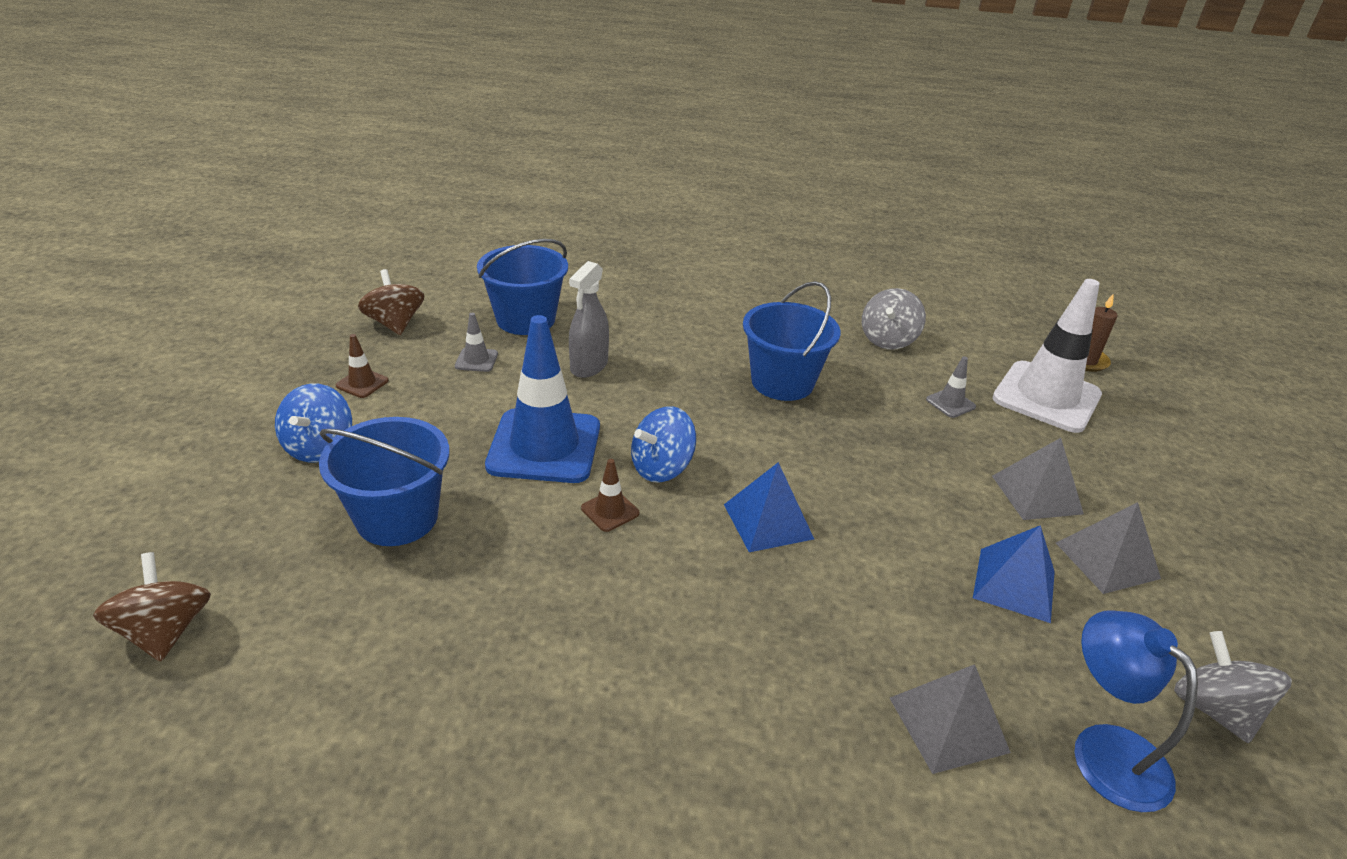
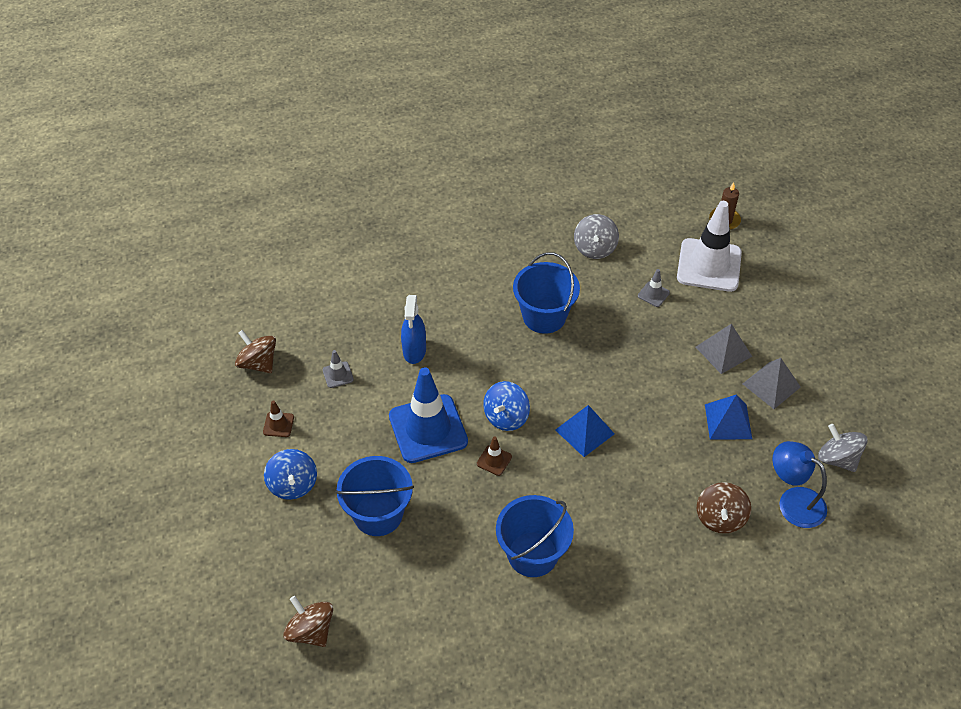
camera: 20 degrees left, 15 degrees up
(525, 319) = (345, 323): blue bucket -> blue bucket (532, 554)
(589, 366) = (414, 351): grey spray bottle -> blue spray bottle
(948, 724) = (720, 518): grey pyramid -> brown spinning top

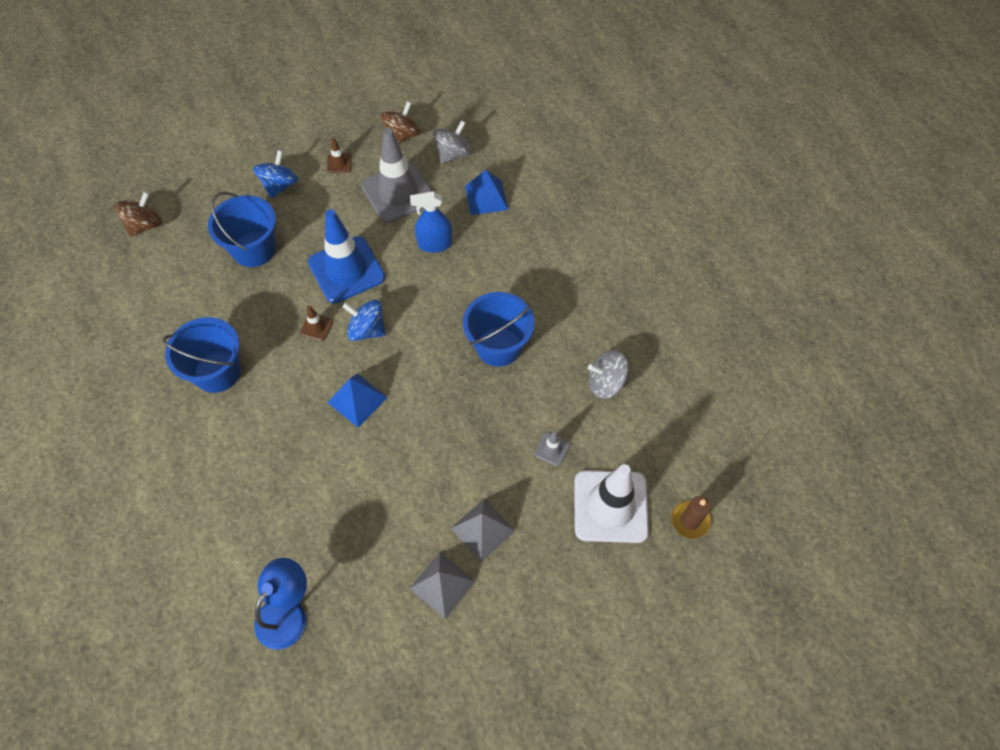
camera: 80 degrees right, 10 degrees up
(293, 484) = (280, 185): blue spinning top -> blue spinning top turned 135 degrees clockwise
(338, 375) = (398, 193): grey traffic cone -> grey traffic cone, size x2.43
(720, 518) = (263, 536): brown spinning top -> none
(728, 421) = (386, 539): blue pyramid -> blue pyramid (486, 197)
(837, 459) = (348, 663): grey spinning top -> grey spinning top (453, 154)

